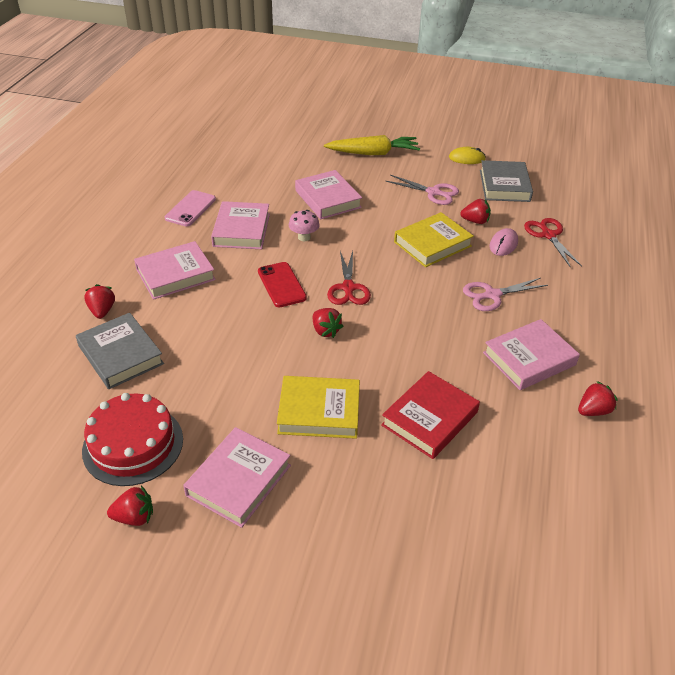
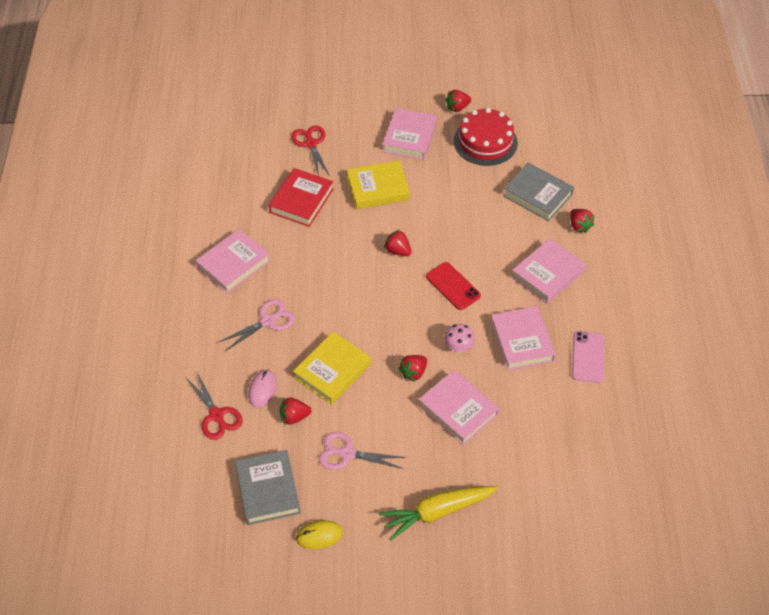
camera: 165 degrees right, 10 degrees up
(348, 288) = (395, 297): red scissors -> red scissors (311, 144)
(593, 410) = (186, 233): red strawberry -> red strawberry (413, 372)

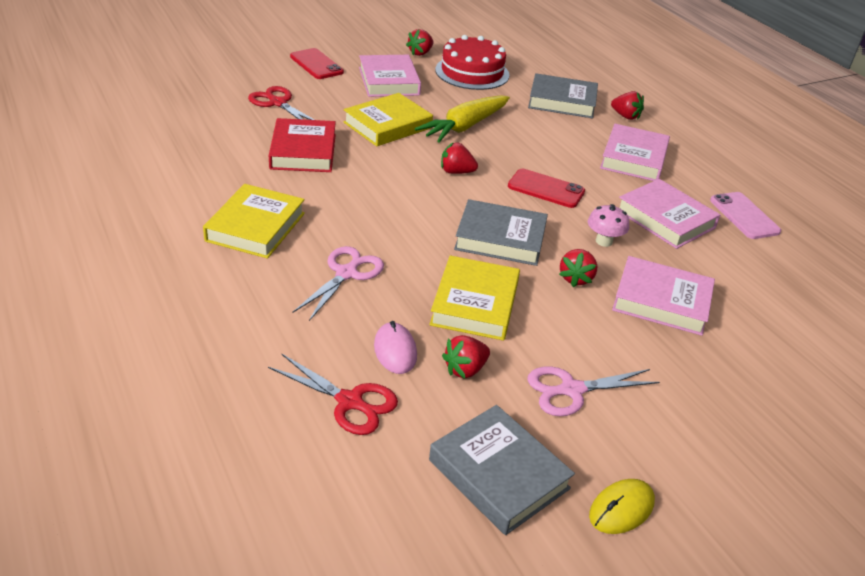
camera: 30 degrees left, 15 degrees down
(233, 264) = (255, 227): pink book -> yellow book
(364, 104) = (316, 64): none -> red phone
(386, 322) = (500, 238): none -> grey book
(437, 512) = (743, 420): yellow carrot -> yellow carrot (464, 127)

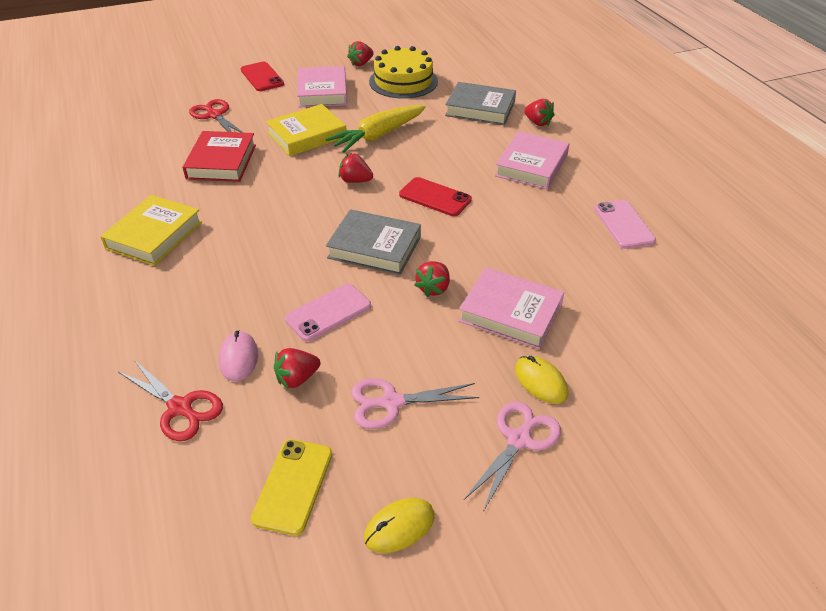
camera: 10 degrees right, 5 degrees up
(346, 273) = (220, 281): pink scissors -> pink scissors (519, 440)
(472, 72) = (403, 81): red cake -> yellow cake
(475, 304) = (328, 313): yellow book -> pink phone
(498, 474) = (293, 486): grey book -> yellow phone
(604, 241) = (474, 250): pink mushroom -> none
(665, 219) = (542, 228): pink book -> none
(713, 366) = (540, 381): none -> yellow mouse

